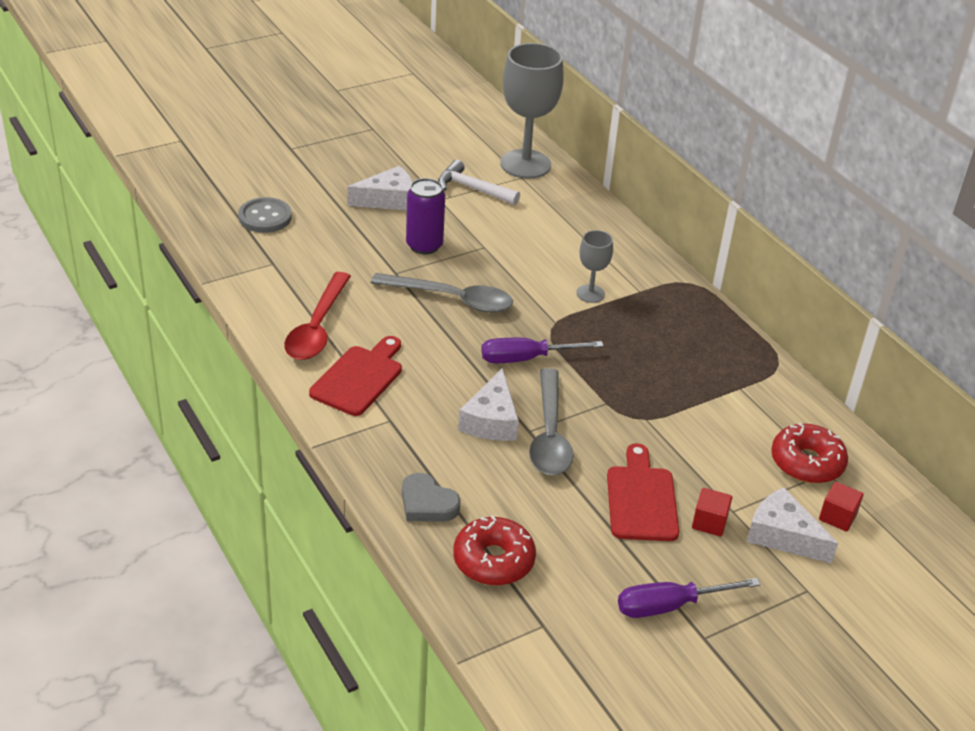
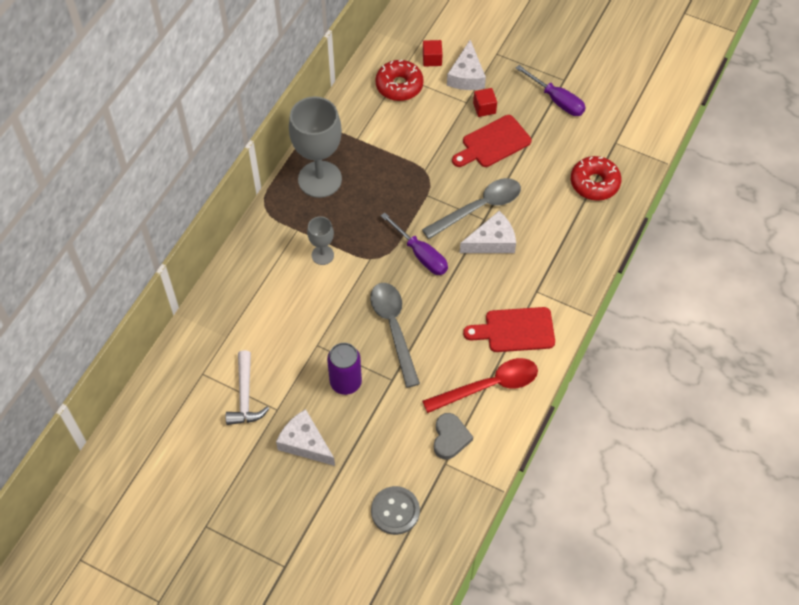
camera: 120 degrees left, 20 degrees up
(427, 503) = (583, 234): grey heart -> grey heart (450, 438)
(525, 164) = (180, 381): grey goblet -> grey goblet (320, 179)

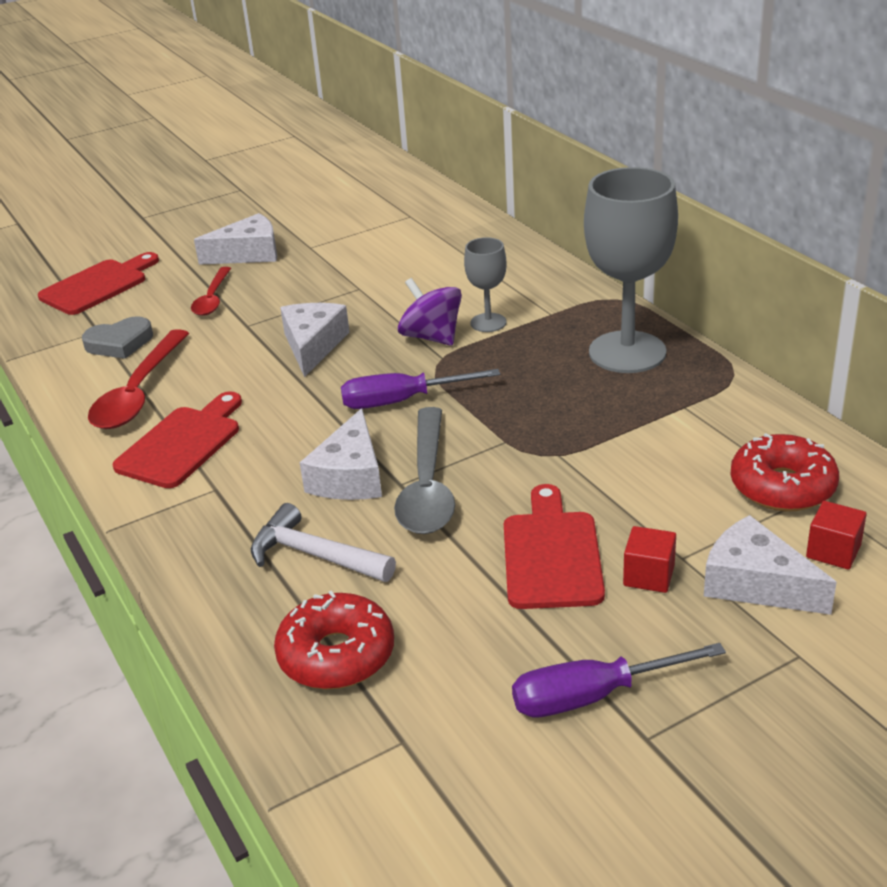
camera: 125 degrees right, 25 degrees down
(245, 396) = (350, 233): white hammer -> white hammer (314, 555)
(345, 382) = (285, 294): purple can -> none
(352, 274) = (432, 337): none -> purple spinning top
(373, 422) = (212, 299): none -> red spoon
(394, 328) = (313, 346): grey spoon -> white cheese
(395, 511) = (98, 285): grey button -> red cutting board
(450, 438) = (119, 343): grey heart -> grey heart turned 60 degrees counterclockwise

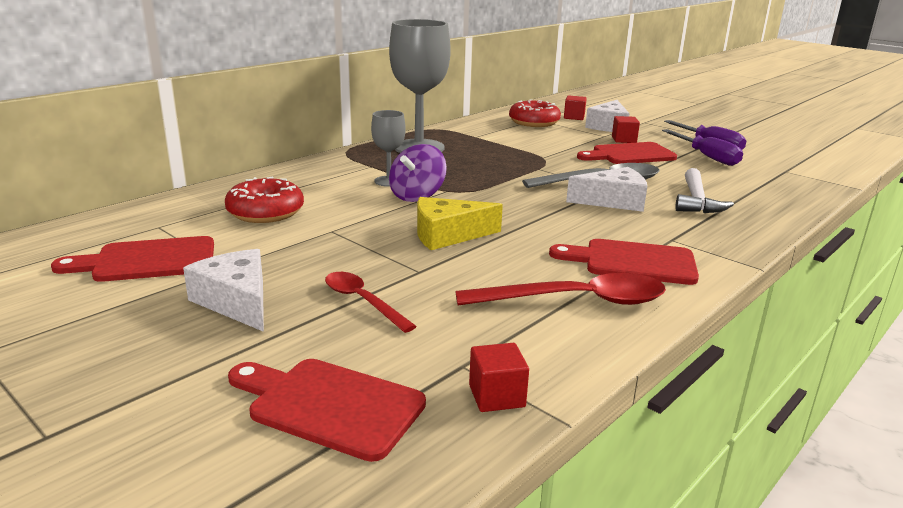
camera: 110 degrees left, 10 degrees down
(55, 339) = (496, 396): none -> red cube
(119, 343) = (486, 339): grey heart -> none
(212, 299) = (362, 301): red spoon -> red spoon turned 120 degrees counterclockwise
(313, 346) = (448, 235): white cheese -> yellow cheese
(336, 655) = (759, 187): red donut -> red donut (265, 212)
(340, 219) = (148, 261): none -> red cutting board
(401, 401) = (513, 196): purple screwdriver -> purple screwdriver (707, 157)

